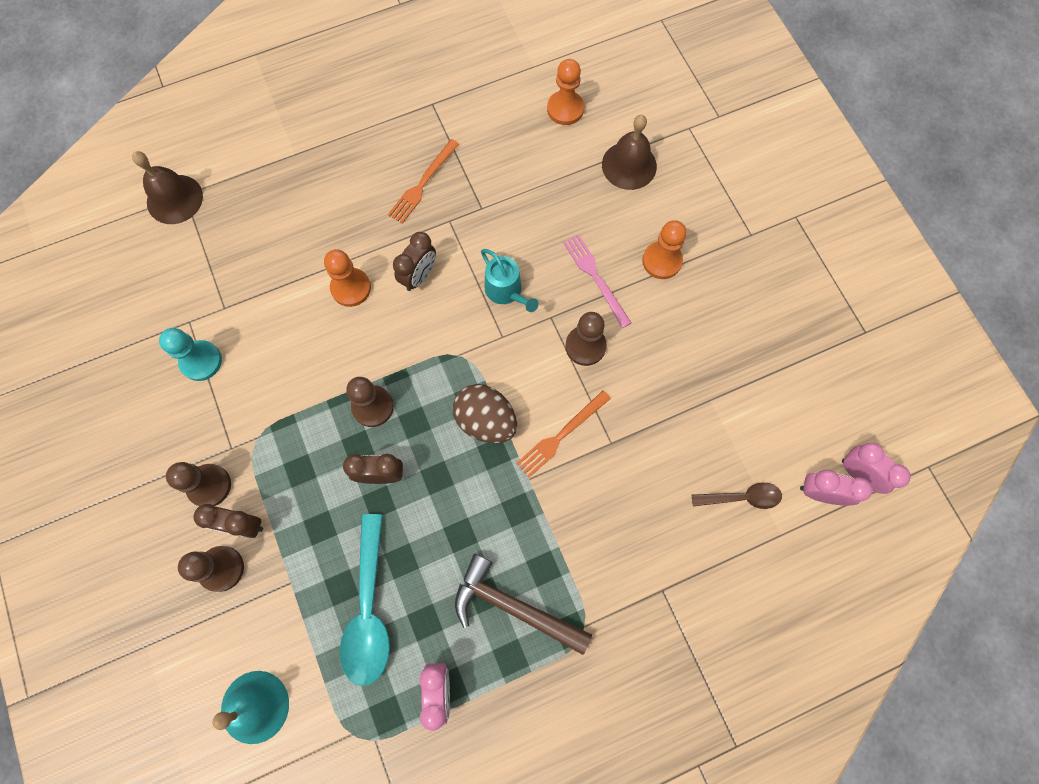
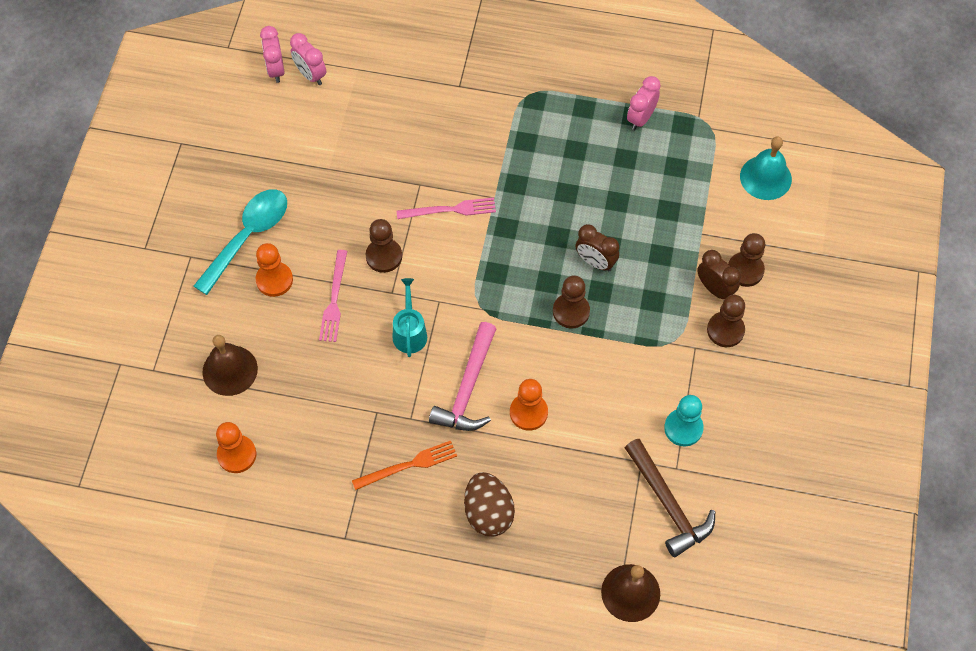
camera: 145 degrees left, 10 degrees down
(369, 609) = (657, 187): turquoise spoon -> turquoise spoon (248, 237)
(419, 276) = (468, 388): brown clock -> pink hammer
(486, 420) = (495, 251): brown egg -> brown egg (488, 513)
(514, 607) = (561, 132): brown hammer -> brown hammer (668, 504)
(561, 435) = (450, 210): orange fork -> pink fork
(741, 497) = (363, 102): brown spoon -> none

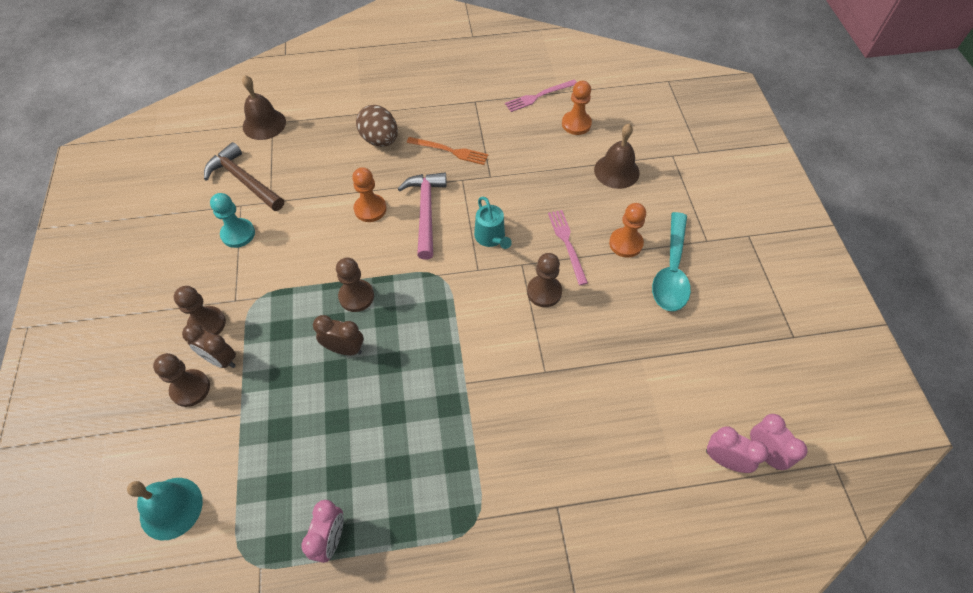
camera: 160 degrees right, 5 degrees down
(408, 465) = (450, 151): orange fork -> orange fork turned 120 degrees counterclockwise
(450, 210) = (503, 355): pink fork -> pink fork (539, 96)

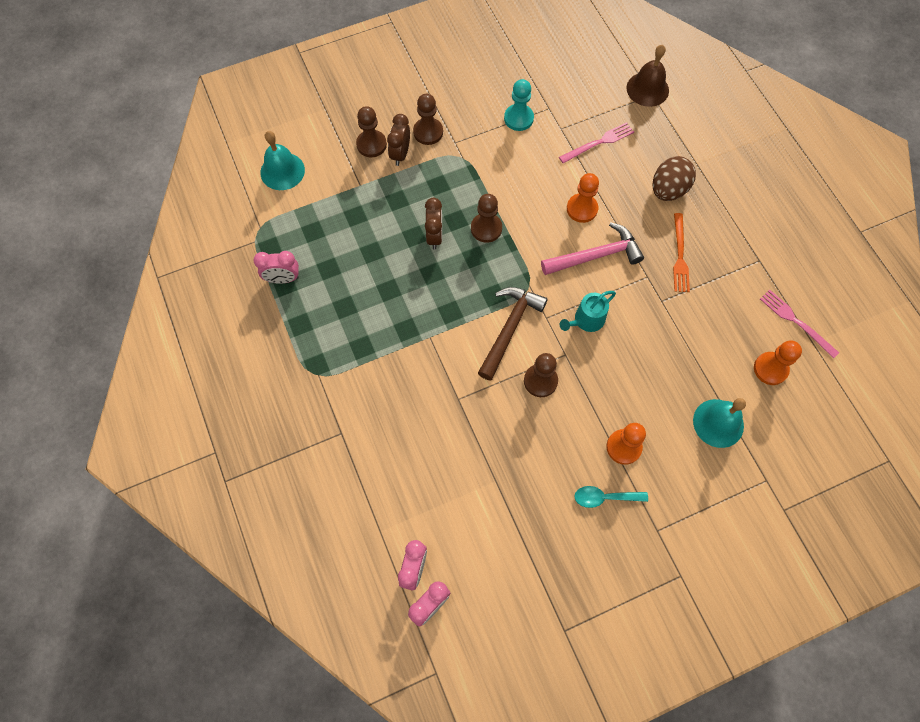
camera: 75 degrees right, 10 degrees up
(244, 180) = (576, 100): brown hammer -> brown hammer (509, 329)
(567, 244) = (603, 391): pink fork -> pink fork (599, 142)
(616, 171) = (718, 423): brown bell -> turquoise bell
(671, 271) = (605, 497): turquoise spoon -> turquoise spoon, size x0.56

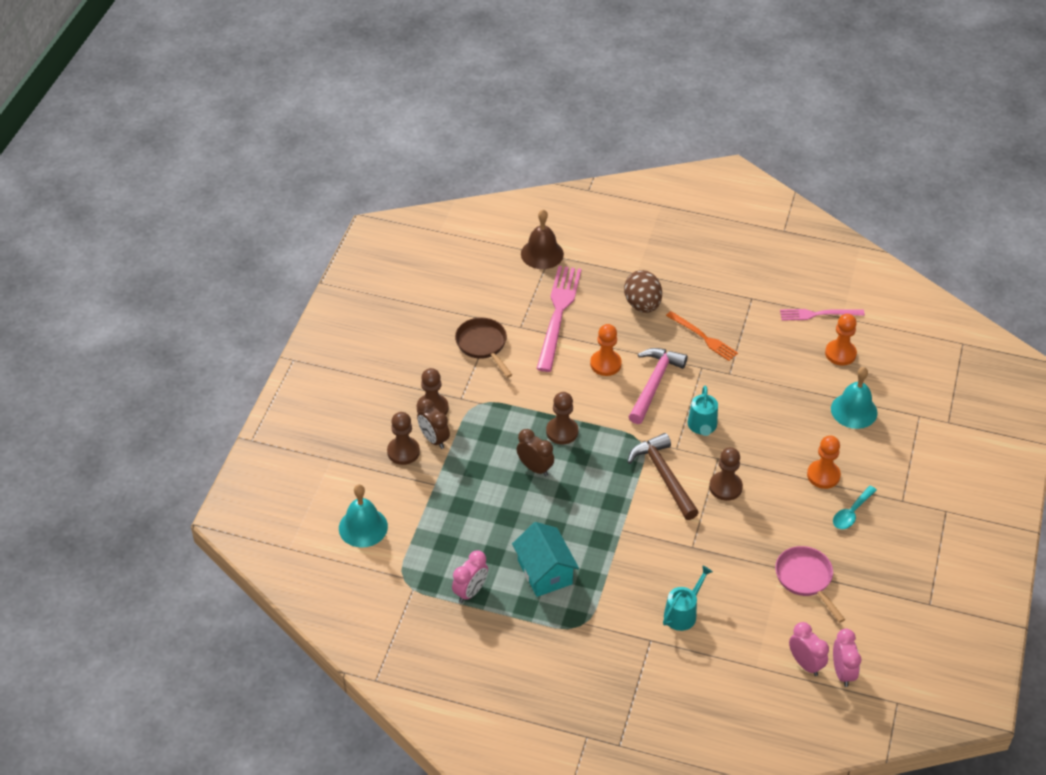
camera: 50 degrees left, 20 degrees down
(342, 314) = (544, 572): none -> turquoise house
(386, 438) = (682, 613): none -> turquoise watering can
(501, 508) = (805, 579): none -> pink pan
(518, 118) = (483, 345): turquoise pawn -> brown pan
(599, 142) = (558, 314): pink fork -> pink fork, size x1.72

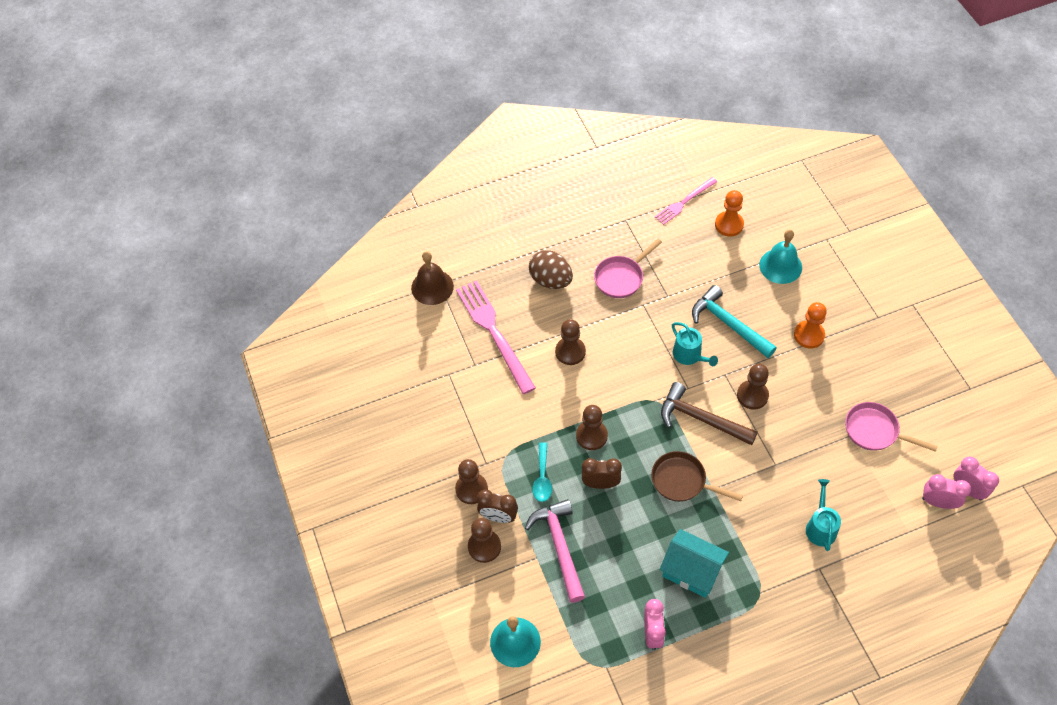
camera: 35 degrees left, 10 degrees up
(483, 345) = (460, 402): brown pan -> brown pan (682, 481)
(605, 364) = (570, 352): orange pawn -> brown pawn
(654, 384) = (622, 344): pink hammer -> pink hammer (560, 547)
(703, 337) = (621, 278): orange fork -> pink pan
(760, 425) = (729, 324): none -> turquoise hammer
(851, 513) = (855, 352): turquoise spoon -> turquoise spoon (542, 478)

